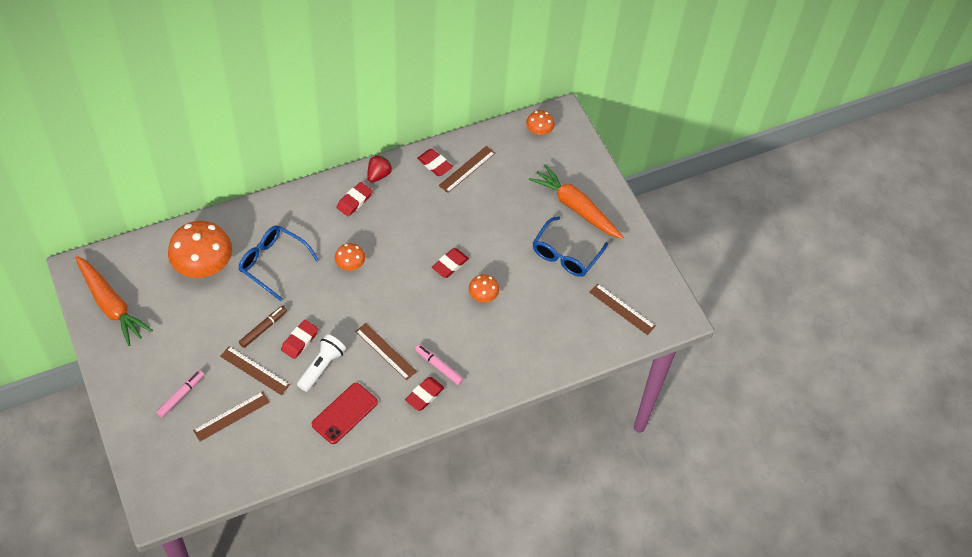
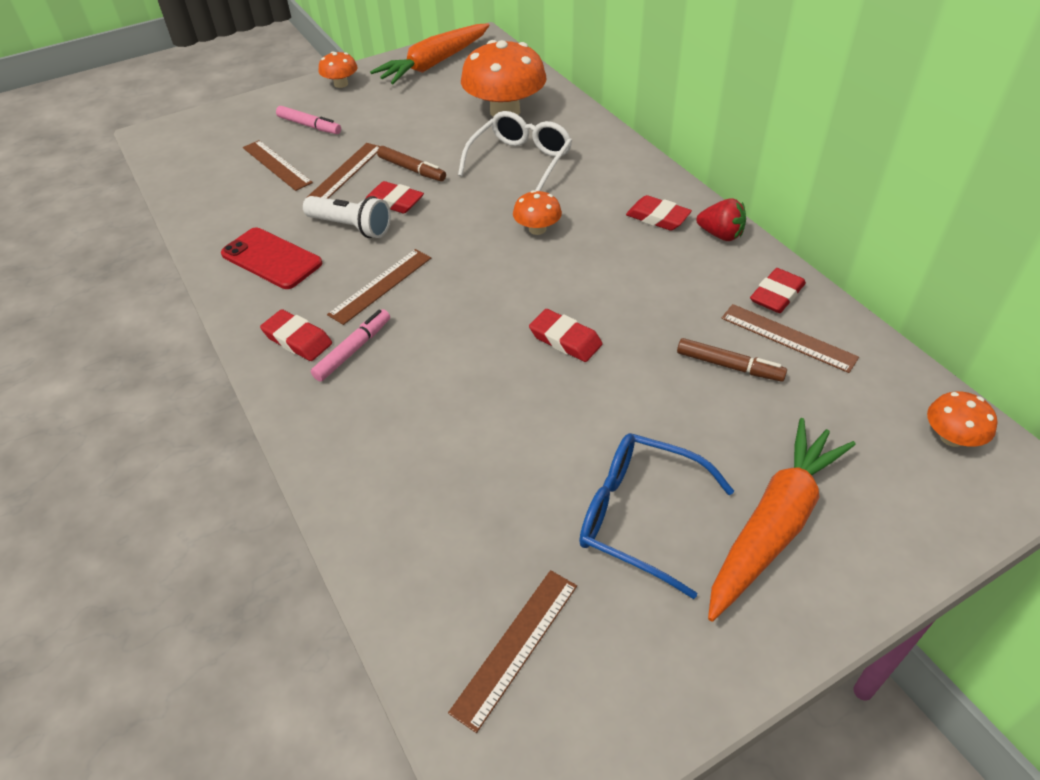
camera: 90 degrees right, 10 degrees down
(272, 263) = (520, 161): blue glasses -> white glasses
(482, 198) = (729, 366): none -> brown marker
(483, 295) = (508, 391): orange mushroom -> orange mushroom (341, 84)

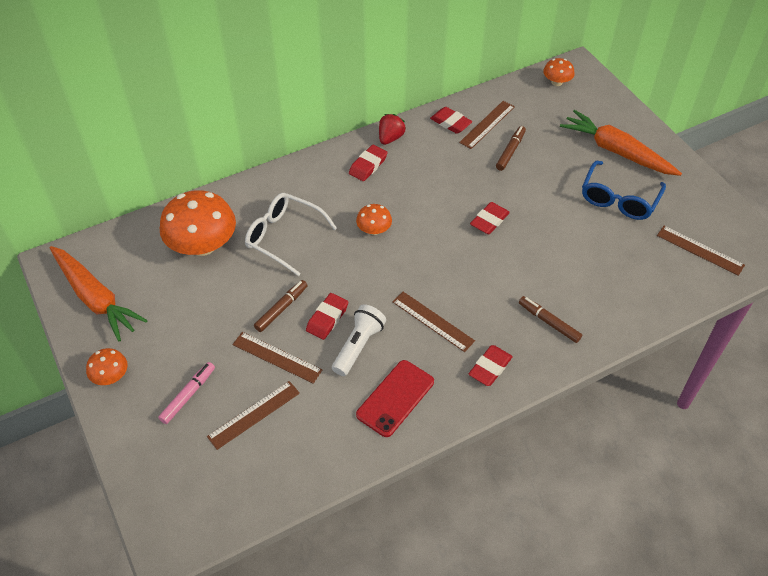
camera: 90 degrees left, 5 degrees up
(353, 350) = (500, 332): pink marker -> none
(365, 403) = (549, 322): none -> brown marker

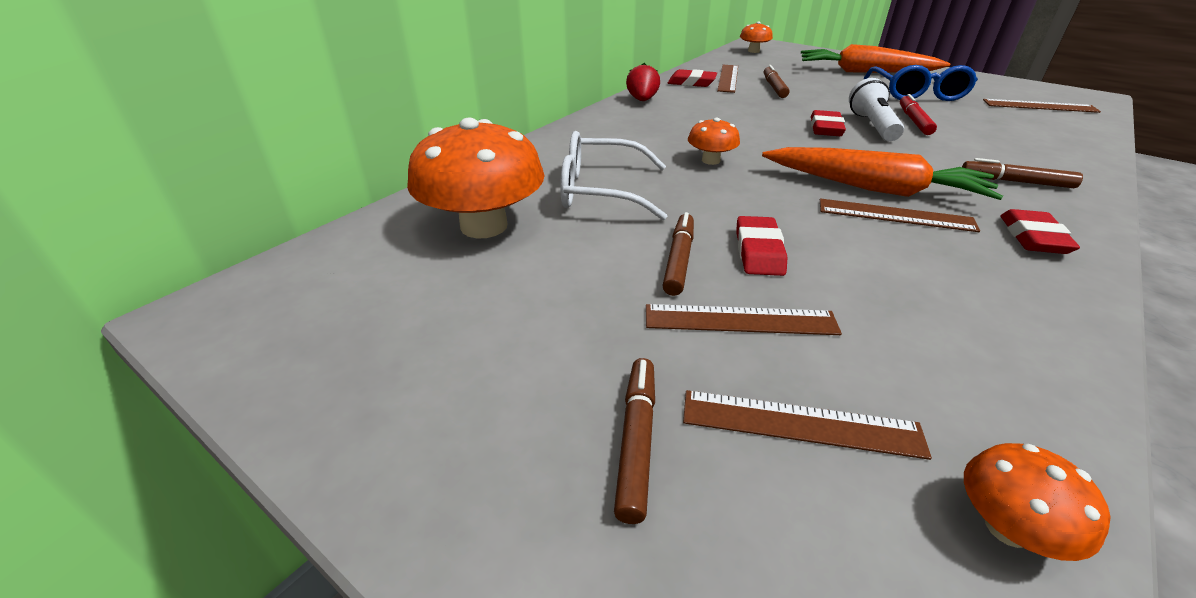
camera: 25 degrees left, 15 degrees down
(96, 298) = (316, 342): orange carrot -> orange carrot (875, 188)
(111, 376) = (425, 471): orange mushroom -> orange mushroom (1008, 527)
(188, 395) = (637, 441): pink marker -> brown marker
(254, 414) = (800, 423): brown ruler -> brown ruler turned 75 degrees clockwise
(358, 346) = (842, 267): white flashlight -> white flashlight (872, 126)
(368, 165) = (641, 120): red eraser -> none
(395, 398) = (982, 310): red phone -> none
(567, 234) = (914, 121): none -> red marker

